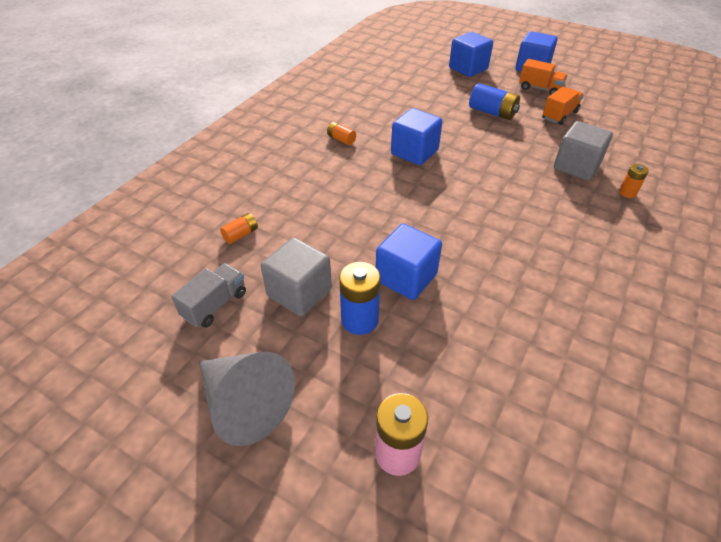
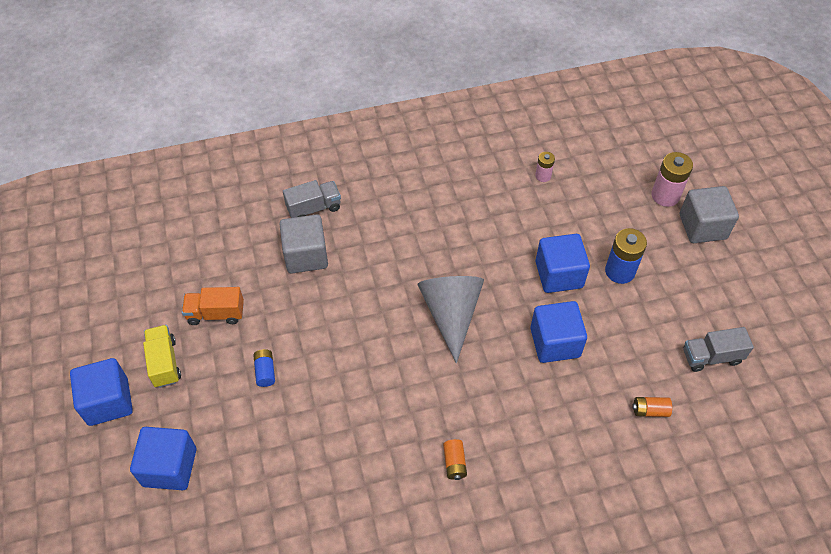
camera: 135 degrees left, 10 degrees up
(244, 403) = (731, 275): grey cone -> grey cone (451, 314)
(299, 293) = (643, 320): grey cube -> grey cube (702, 226)
(414, 152) = (408, 383): blue cube -> blue cube (555, 342)
(492, 113) = (265, 371): blue battery -> blue battery, size x0.57
(536, 361) = (543, 176): none -> pink battery
(540, 89) = (164, 362): orange truck -> yellow truck
(627, 193) = (314, 208): orange battery -> grey truck

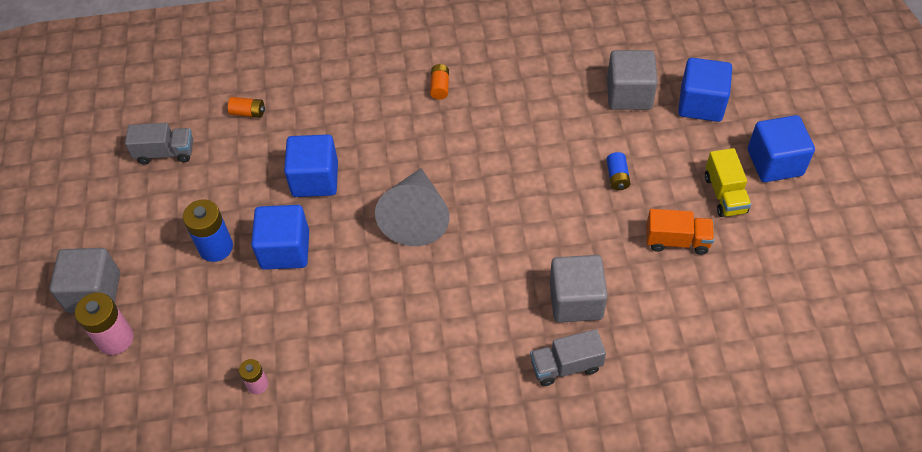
camera: 170 degrees left, 0 degrees up
(246, 473) = (629, 94): none -> grey cube

